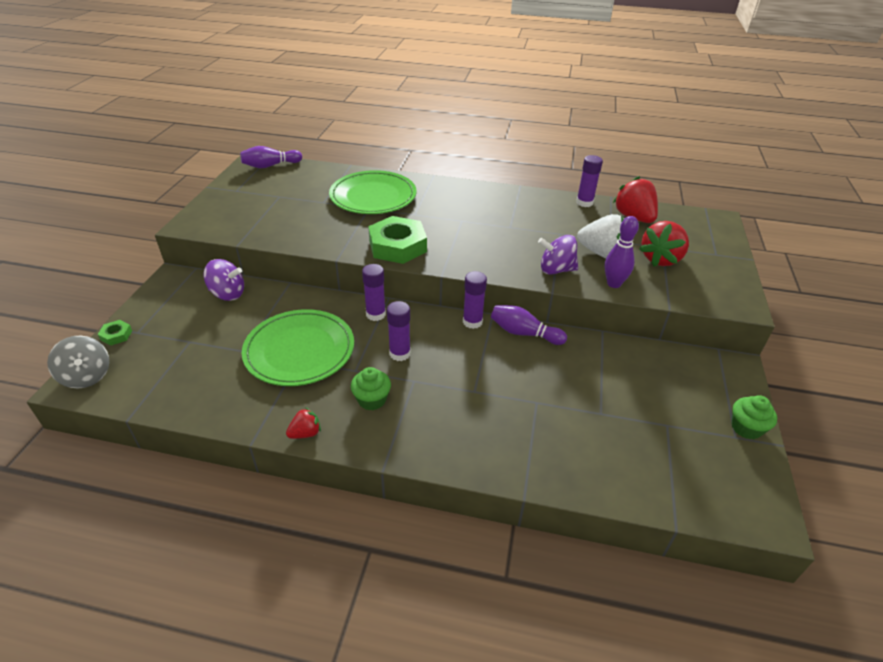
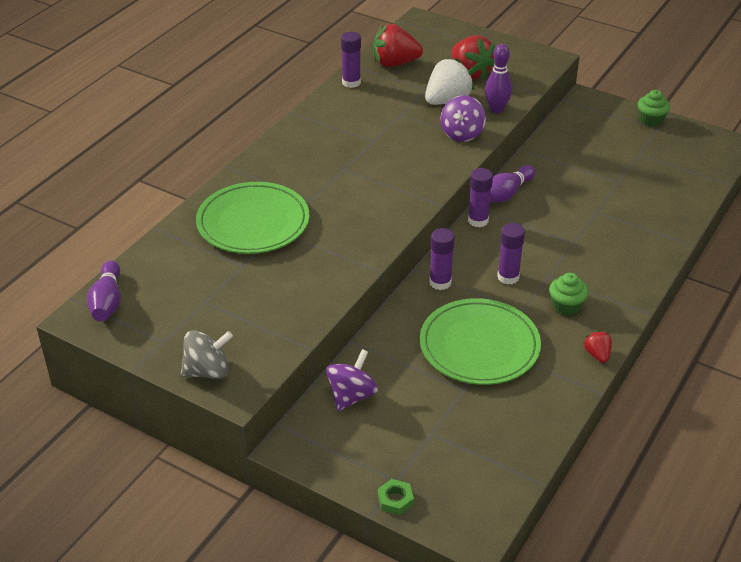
camera: 70 degrees left, 0 degrees up
(87, 376) = (464, 523): grey spinning top -> grey spinning top (207, 371)
(397, 246) = (373, 223): green nut -> none

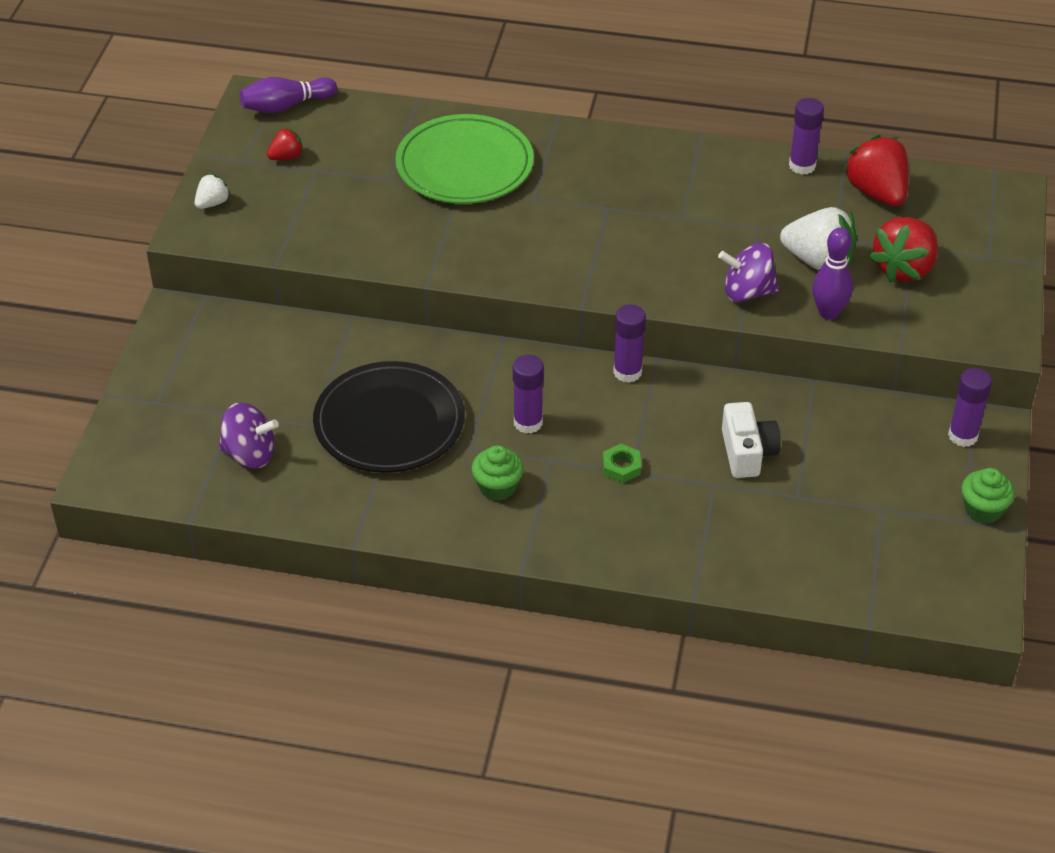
camera: 70 degrees right, 5 degrees up
(207, 371) = (212, 203): grey spinning top -> white strawberry
(351, 396) = (266, 338): purple spinning top -> purple spinning top (250, 454)
(395, 500) = (130, 408): green nut -> green nut (621, 467)
(440, 282) = (487, 364): purple glue stick -> purple glue stick (963, 436)
(479, 346) = (389, 423): green plate -> black plate
(506, 194) = (701, 387): purple bowling pin -> none
(573, 191) = (747, 453): none -> white camera
(597, 355) = (419, 531): red strawberry -> red strawberry (286, 157)

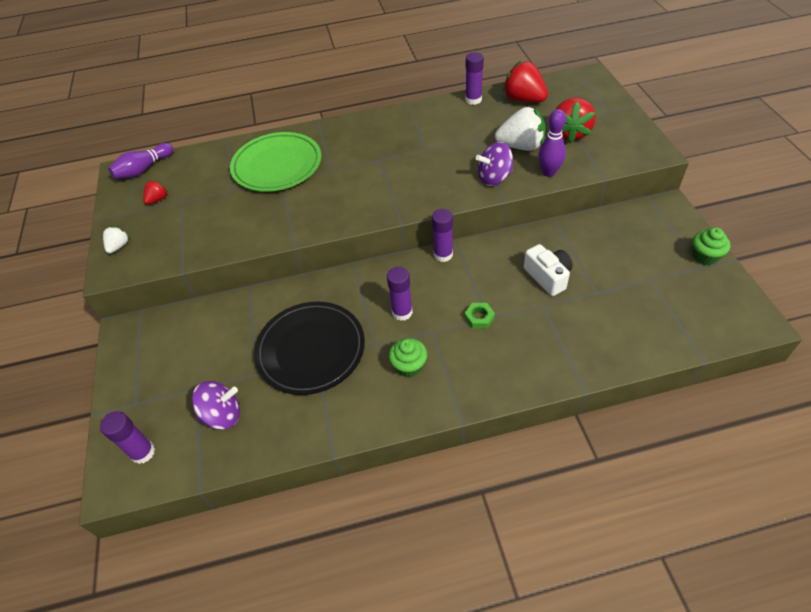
camera: 20 degrees left, 5 degrees up
(963, 436) = (658, 217): purple glue stick -> purple glue stick (143, 452)

